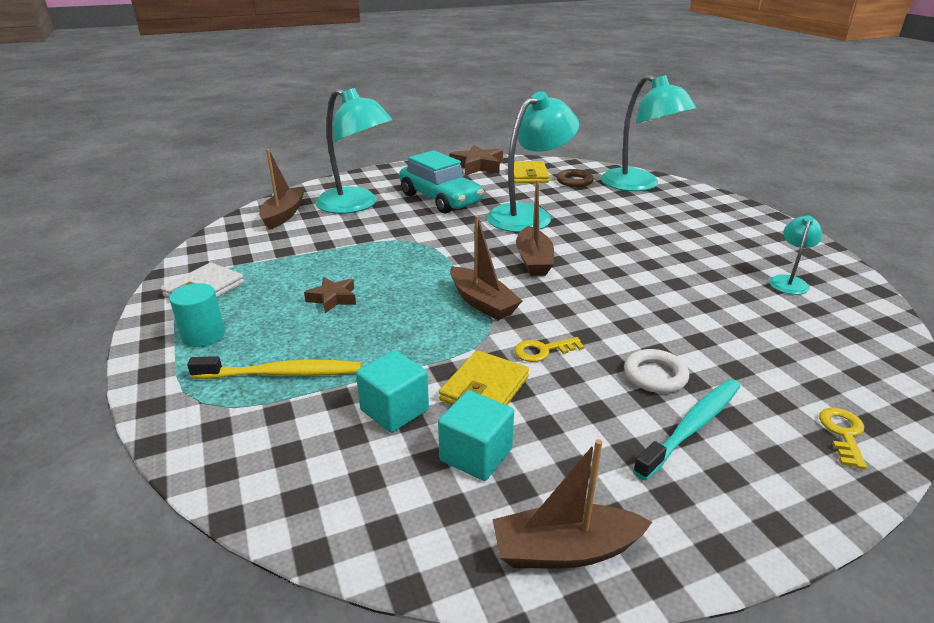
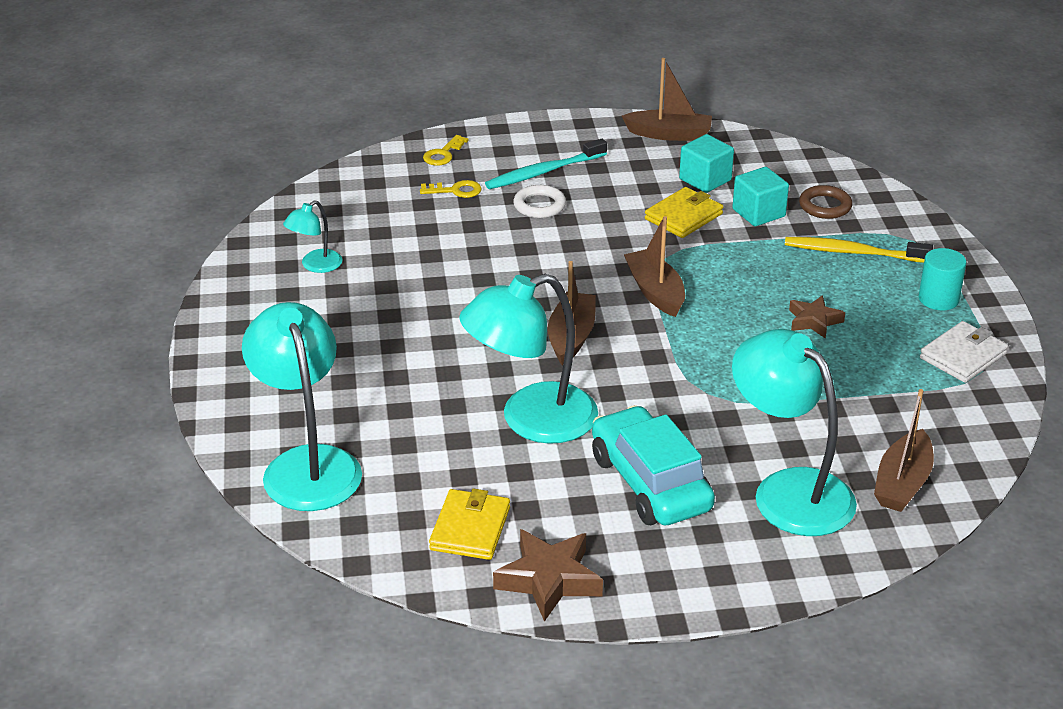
camera: 165 degrees left, 5 degrees up
(543, 351) = (620, 237): yellow key -> yellow key (455, 190)
(574, 181) = (403, 495): brown ring -> brown ring (825, 206)

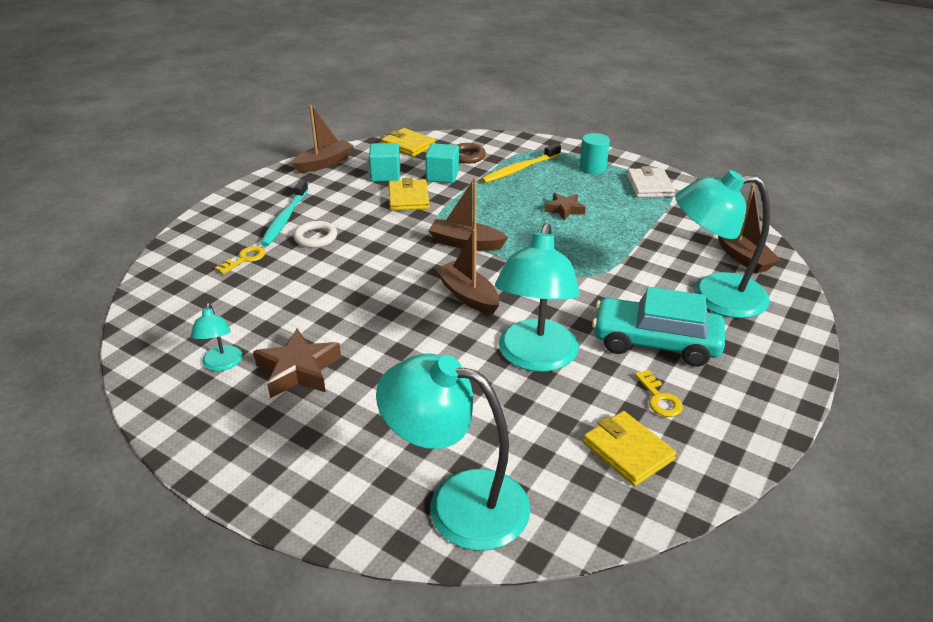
camera: 50 degrees left, 0 degrees up
(443, 154) = (197, 243): yellow key -> yellow key (659, 398)
(549, 580) = (720, 442): brown star -> brown star (298, 370)
(786, 159) = (408, 145): none -> yellow wallet

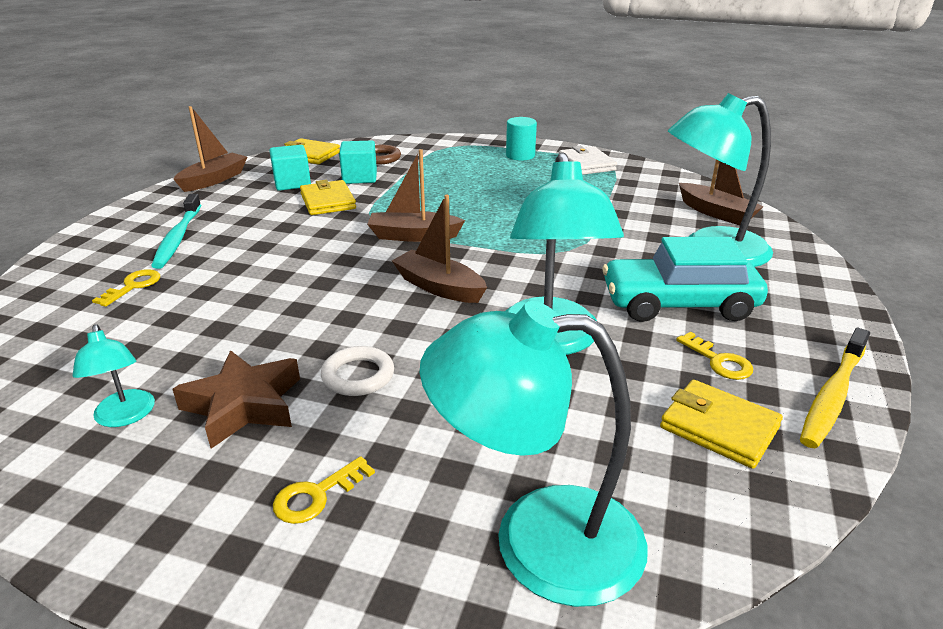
camera: 15 degrees left, 5 degrees down
(316, 237) = (224, 252): white ring -> white ring (358, 376)
(328, 443) = (317, 495): none -> yellow key
(520, 169) = (443, 163): yellow toothbrush -> yellow toothbrush (833, 395)
(564, 209) = (509, 193): brown star -> none

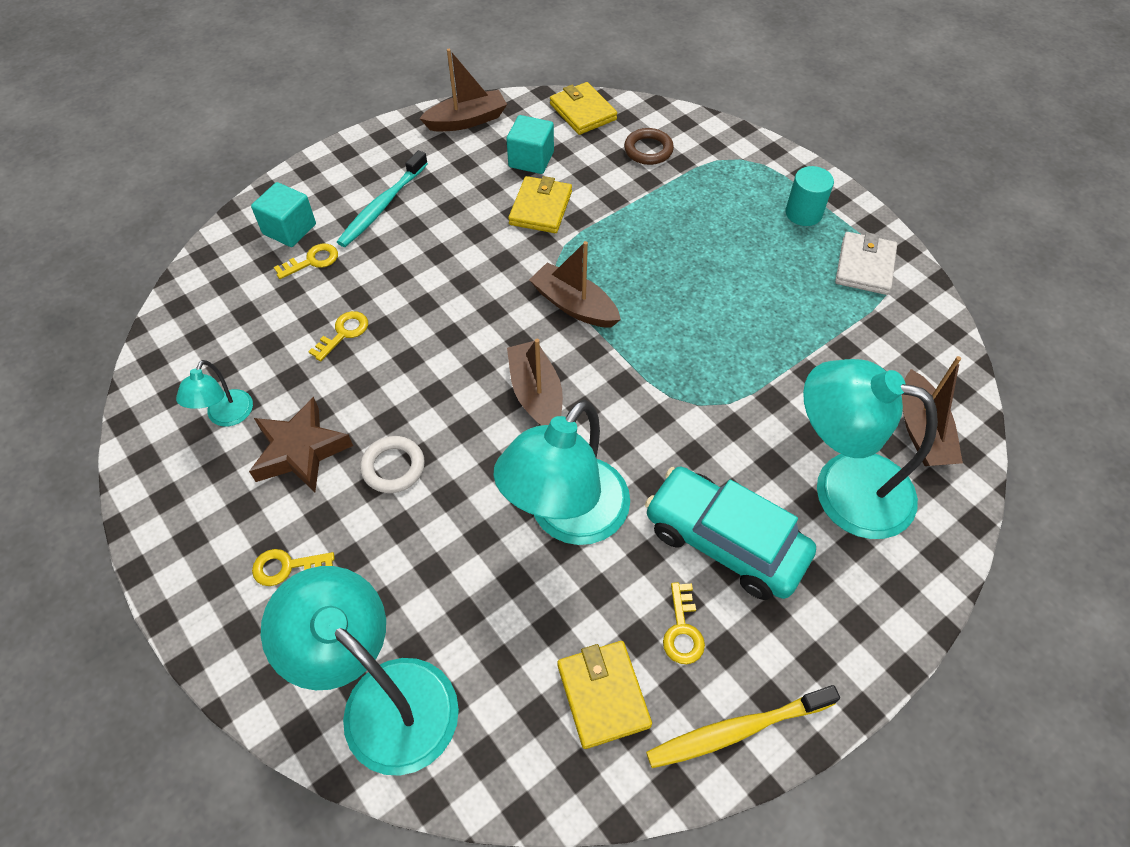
camera: 35 degrees right, 25 degrees up
(213, 316) = (343, 333): none -> yellow key
(359, 177) = (600, 179): turquoise cube -> turquoise cube (289, 229)

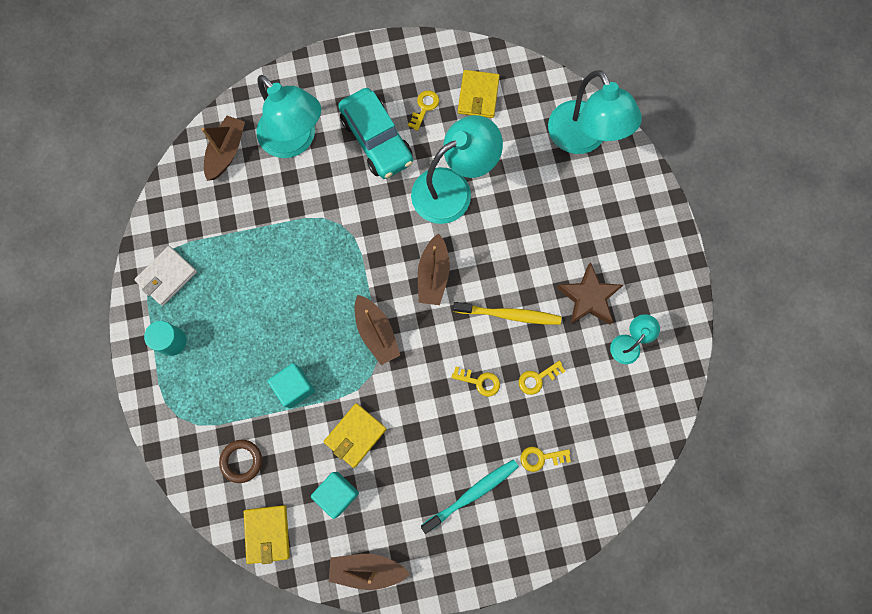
camera: 155 degrees left, 20 degrees up
(287, 567) = (613, 226): yellow key -> yellow key (479, 381)
(289, 229) = (549, 501): turquoise cube -> turquoise cube (294, 387)
(393, 467) = (537, 262): white ring -> none
(737, 730) = (425, 56): yellow toothbrush -> yellow toothbrush (509, 314)

